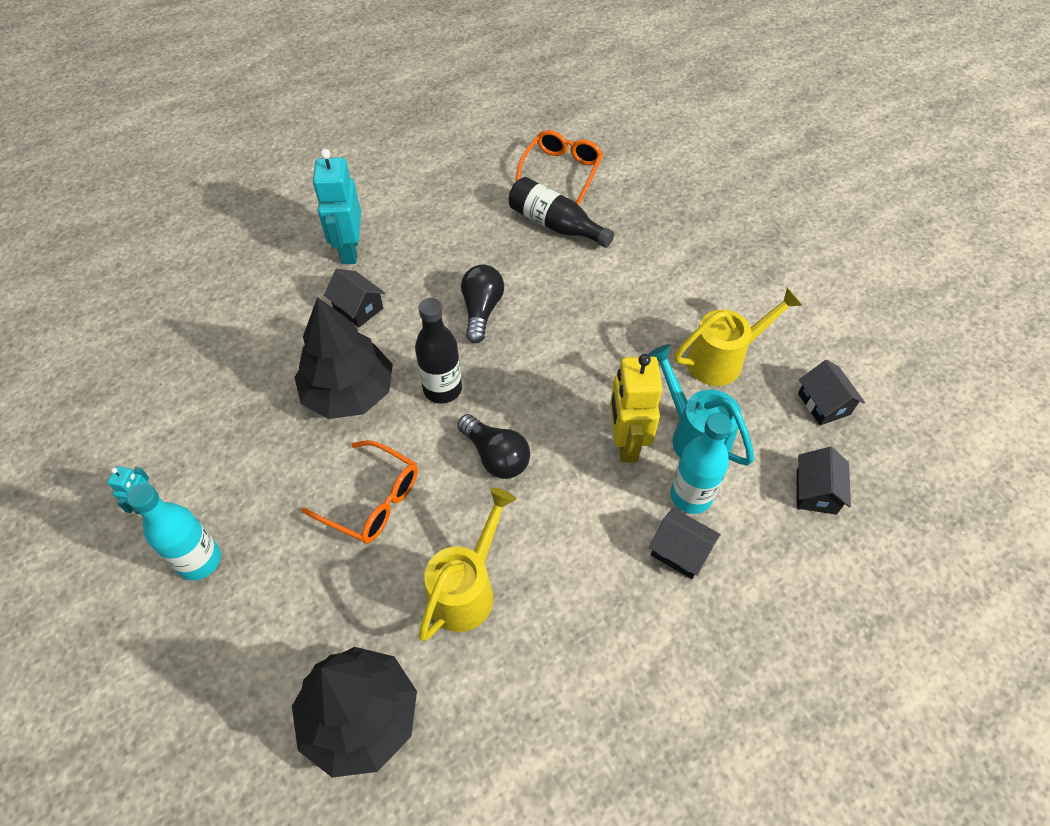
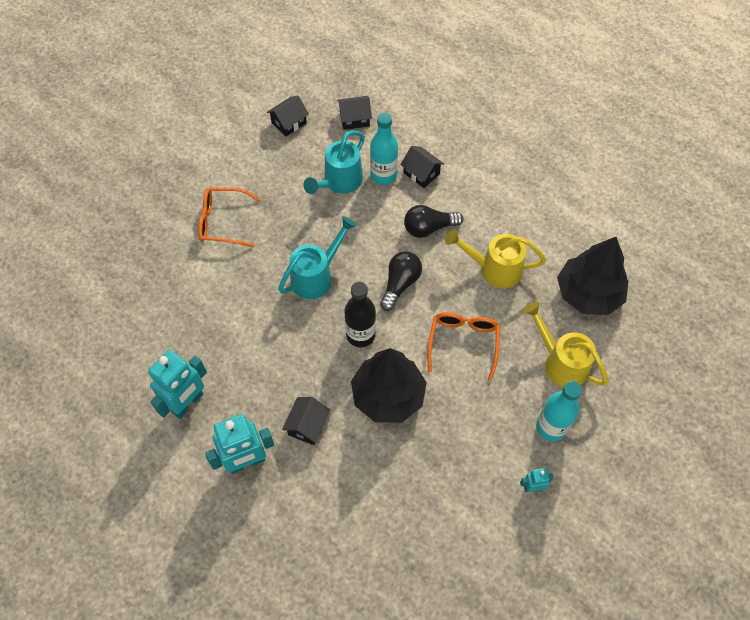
camera: 110 degrees left, 5 degrees up
(440, 219) = (188, 403): none -> turquoise robot
(481, 310) = (279, 336): black light bulb -> black light bulb (429, 228)
(548, 367) = (316, 276): none -> turquoise watering can
(555, 225) = (170, 314): black bottle -> none
(561, 171) = (101, 329): orange glasses -> orange glasses (223, 222)
(626, 443) = (360, 216): yellow robot -> none
(680, 551) = (421, 173): black house -> black house turned 60 degrees counterclockwise
(722, 359) = (272, 179): yellow watering can -> yellow watering can (560, 363)

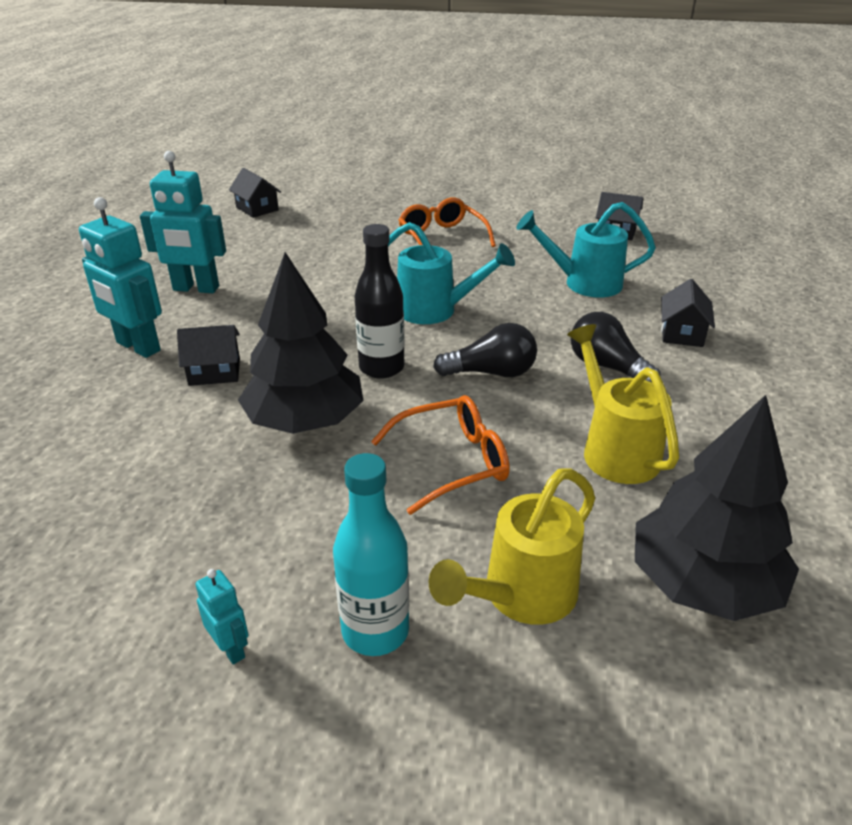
camera: 60 degrees right, 25 degrees down
(354, 119) = (685, 264): black house -> black house (257, 209)
(383, 176) = (636, 308): turquoise bottle -> none
(560, 363) = (521, 596): yellow watering can -> yellow watering can turned 150 degrees counterclockwise

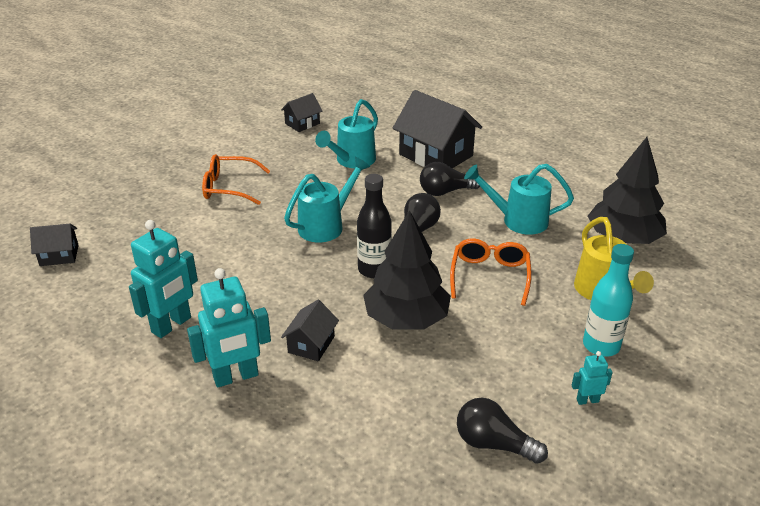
camera: 60 degrees left, 0 degrees up
(97, 570) = (494, 444): none -> black light bulb
(615, 449) = (518, 220): yellow watering can -> turquoise watering can
(682, 333) = (436, 155): black house -> black house, size x1.98

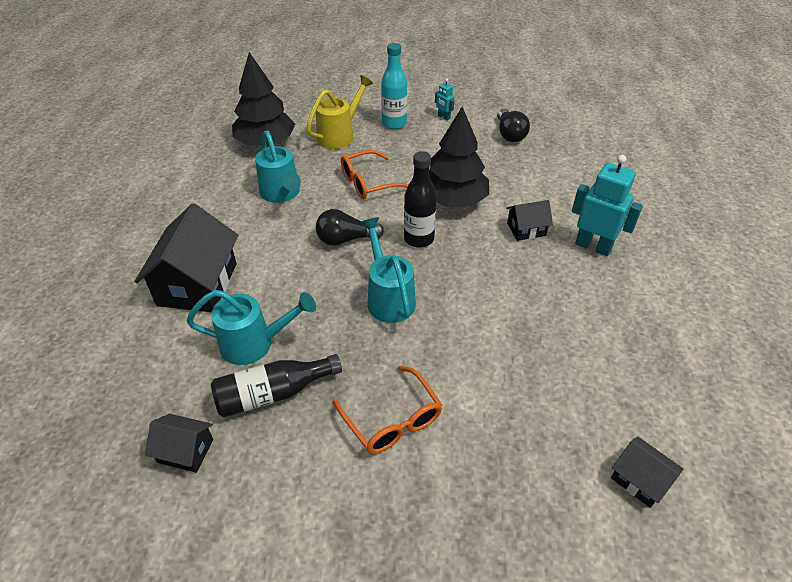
camera: 125 degrees left, 10 degrees up
(172, 325) = (599, 312): turquoise robot -> none
(303, 156) = (273, 394): none -> black bottle
(326, 225) = (388, 298): turquoise watering can -> turquoise watering can turned 60 degrees clockwise
(446, 191) = (267, 249): black light bulb -> none

